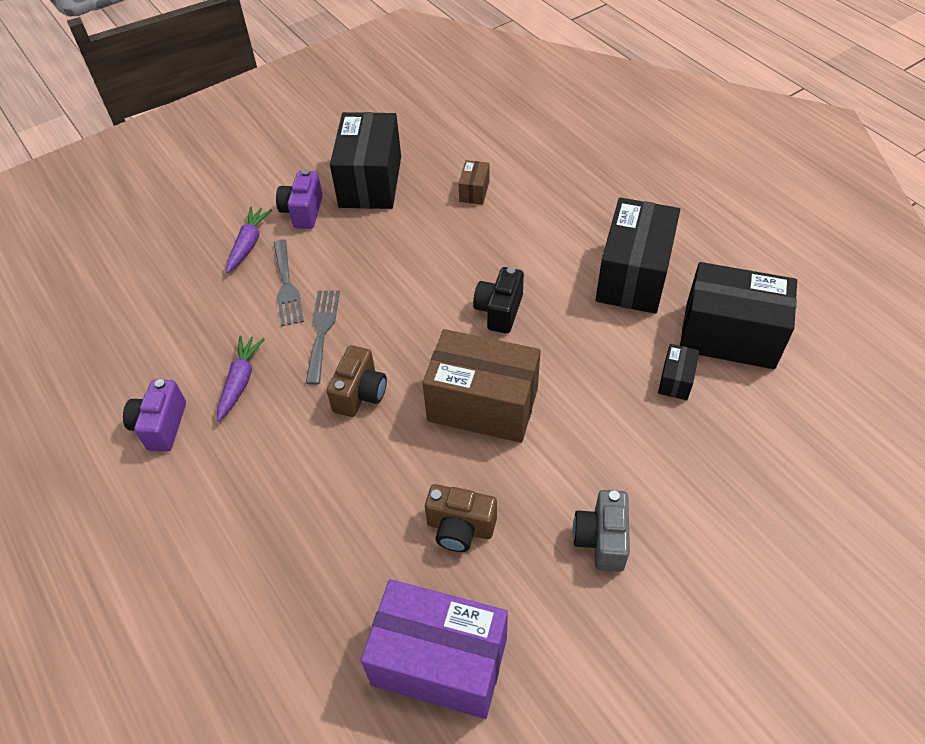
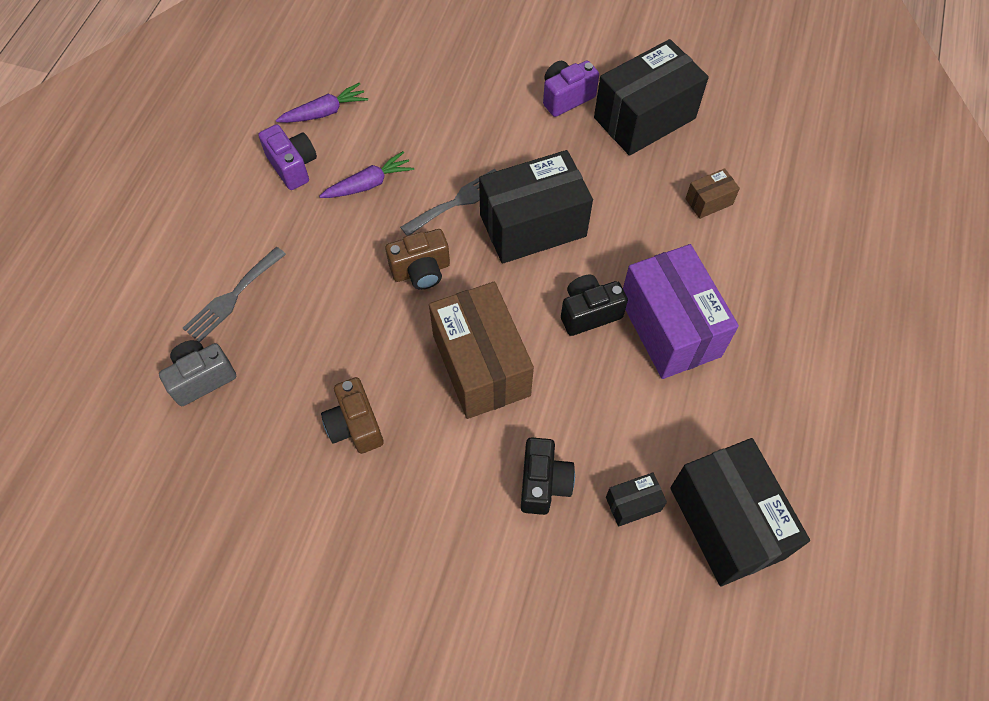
camera: 50 degrees right, 10 degrees up
(161, 426) = (293, 166): purple camera -> purple camera turned 90 degrees clockwise
(249, 244) = (499, 88): purple carrot -> purple carrot (325, 112)
(286, 286) = (481, 145): grey fork -> grey fork (232, 297)
(439, 661) = (237, 486): purple box -> purple box (670, 327)
(601, 539) = (420, 538): grey camera -> grey camera (202, 378)
(617, 425) = (543, 483): none -> black camera
(633, 276) = (726, 395): black box -> black box (533, 225)

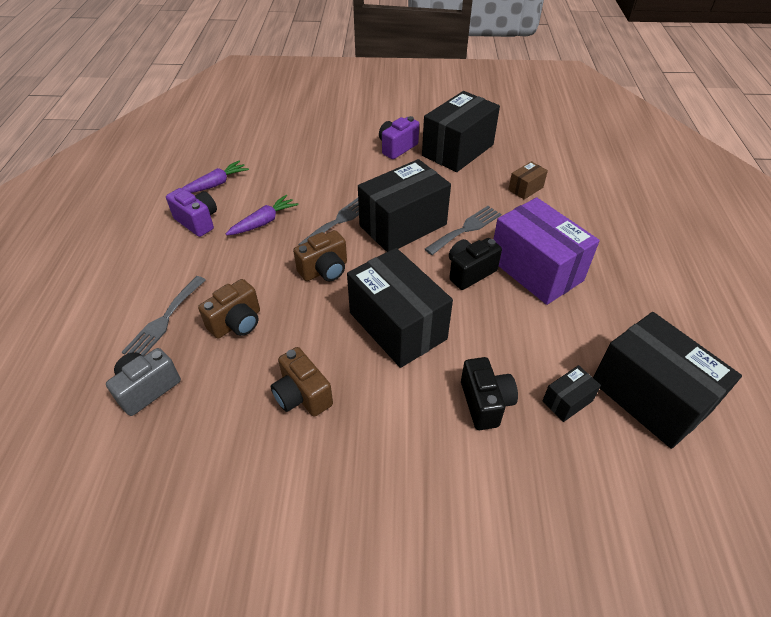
camera: 15 degrees left, 15 degrees down
(308, 319) = (237, 323): none -> brown camera
(481, 365) = (397, 326): brown box -> black box
(608, 248) = (466, 229): none -> grey fork

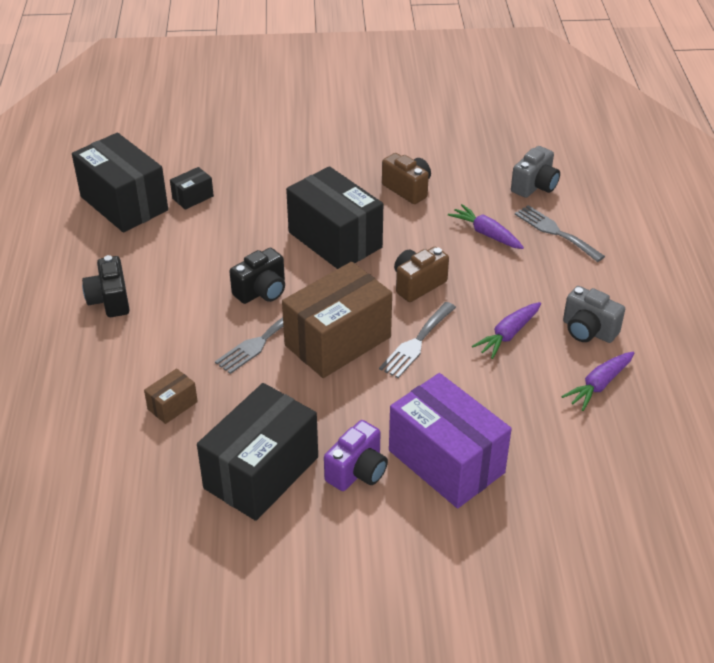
camera: 175 degrees right, 5 degrees down
(164, 320) = (555, 232): grey fork -> grey fork turned 60 degrees counterclockwise
(197, 221) = (588, 330): purple camera -> grey camera
(237, 323) = (486, 233): brown camera -> purple carrot
(403, 225) = (338, 341): black box -> brown box
(485, 403) = (259, 193): black camera -> black camera (110, 300)
(535, 270) = (189, 298): purple box -> purple box (446, 461)

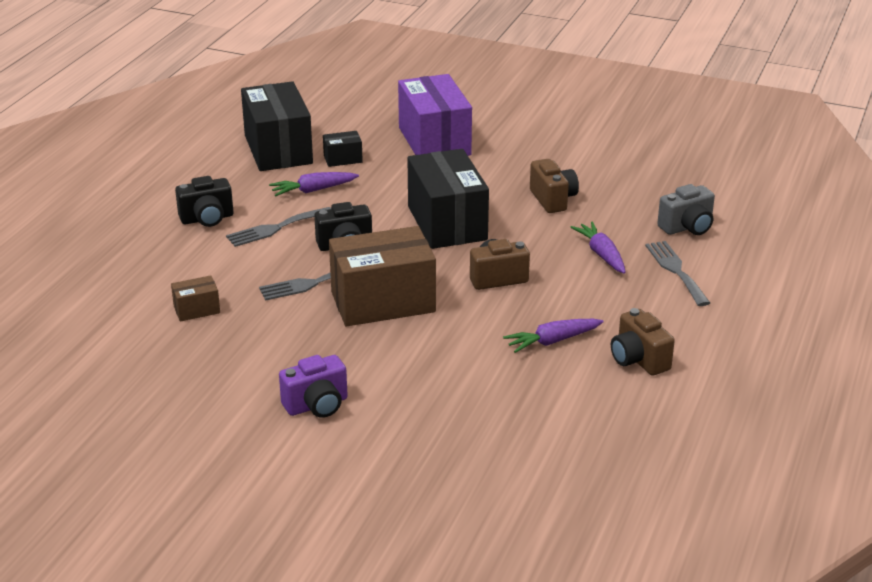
camera: 25 degrees right, 10 degrees down
(110, 300) = (207, 219): black camera -> black camera turned 120 degrees counterclockwise
(261, 472) = (231, 381): black box -> none
(416, 342) = (456, 323): grey fork -> grey fork (276, 228)
(446, 461) = (405, 422): purple box -> purple box (434, 141)
(588, 330) = (638, 360): grey camera -> brown camera
(599, 385) = (610, 407): purple carrot -> purple carrot (313, 190)

